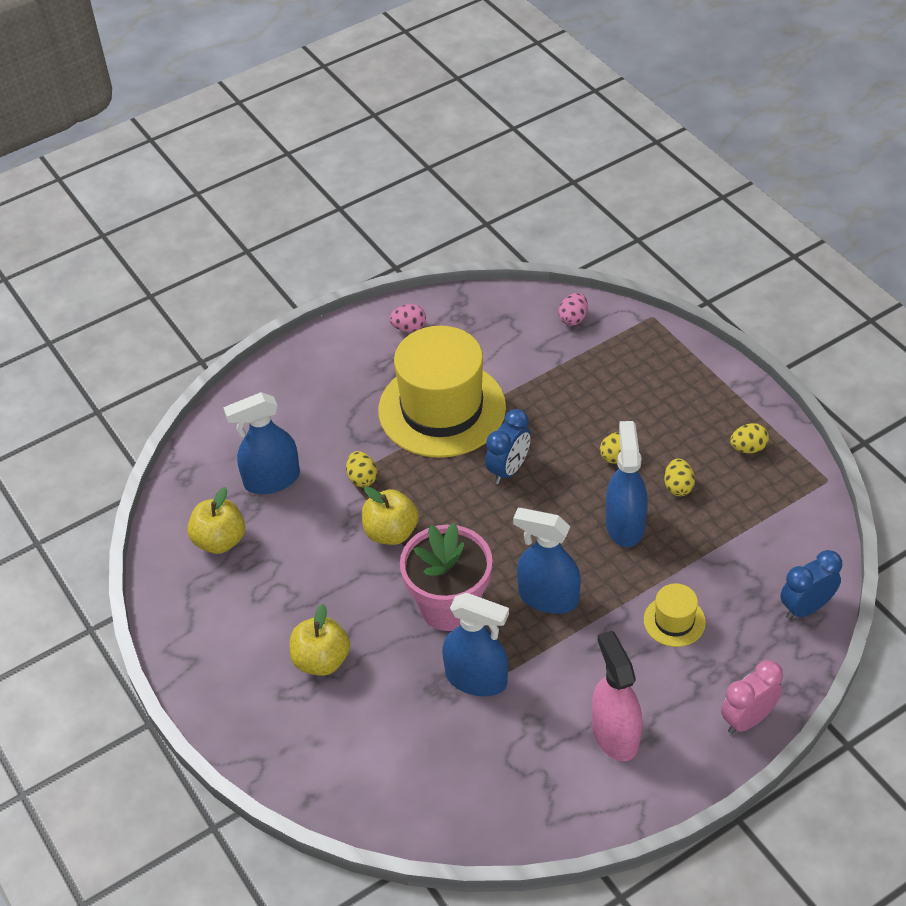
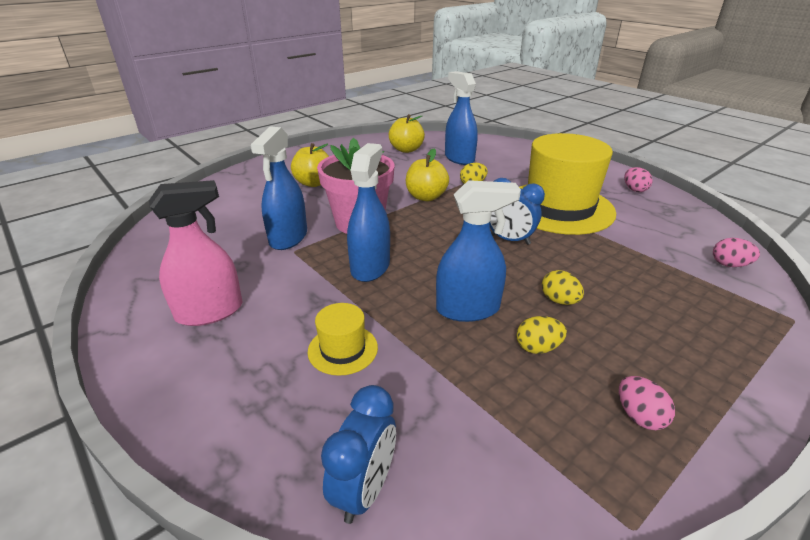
camera: 80 degrees right, 15 degrees down
(748, 448) = (639, 416): yellow egg -> pink egg
(748, 719) = (193, 418): pink clock -> none
(806, 608) = (364, 489): blue clock -> blue clock turned 60 degrees clockwise

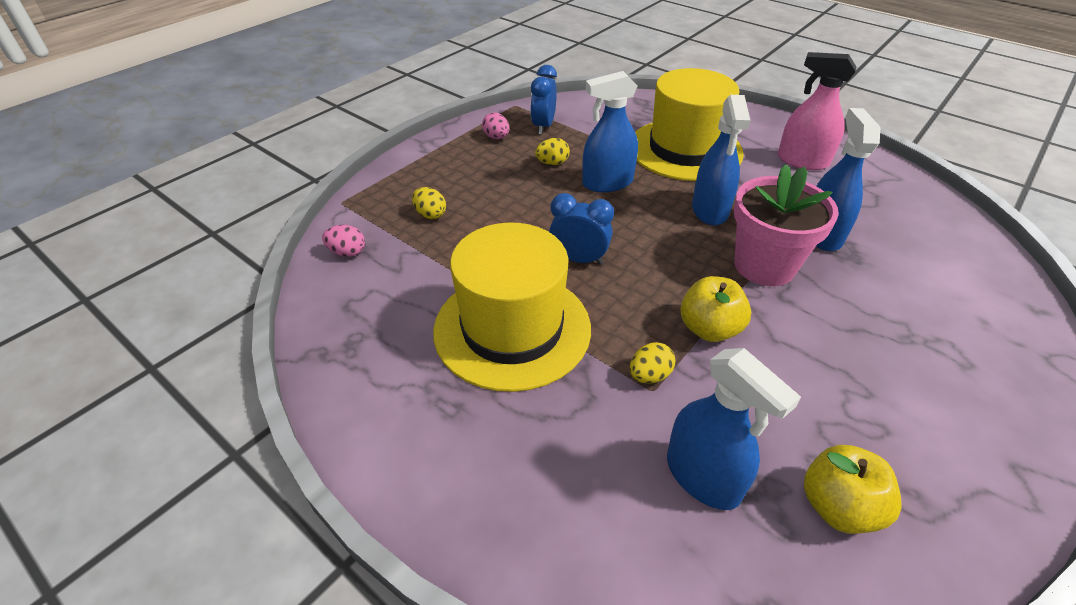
camera: 170 degrees right, 10 degrees up
(210, 312) = (802, 161): pink spray bottle -> pink spray bottle turned 60 degrees clockwise
(314, 183) = (902, 342): yellow apple -> none
(343, 349) = (685, 149): yellow hat -> yellow hat, size x2.33
(364, 489) = (634, 103): blue clock -> blue clock (543, 126)
(559, 301) = (532, 197): yellow egg -> yellow egg (430, 214)
(634, 189) = (374, 396): pink egg -> none

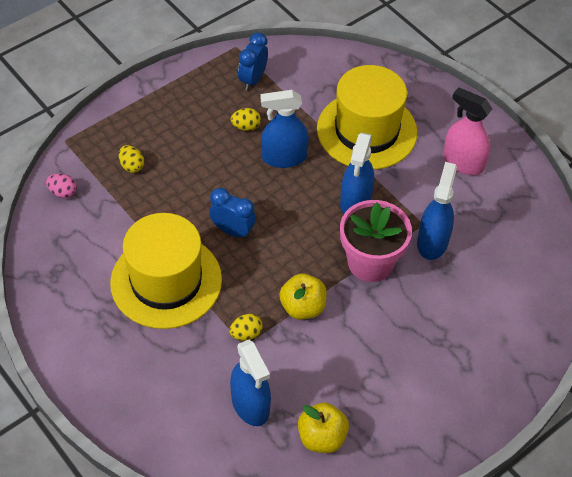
camera: 10 degrees right, 10 degrees up
(496, 137) = (207, 87): pink egg -> none

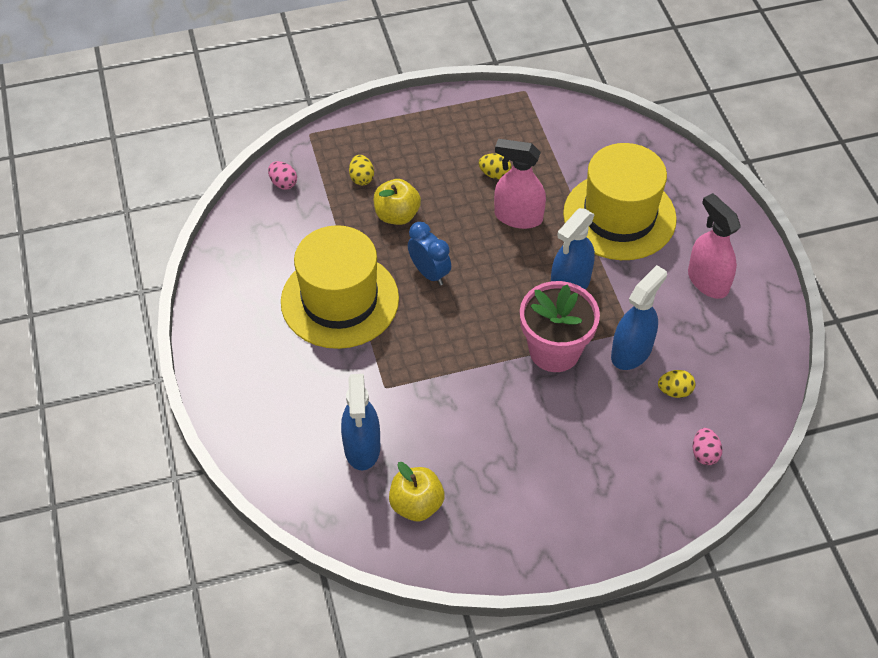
camera: 25 degrees right, 0 degrees up
(246, 334) = (392, 377): yellow egg -> yellow egg (674, 391)
(253, 80) = (525, 129): blue clock -> none
(284, 157) = (518, 217): blue spray bottle -> pink spray bottle
(302, 307) = (462, 371): yellow apple -> yellow apple (397, 215)
(530, 307) = (704, 454): none -> pink egg

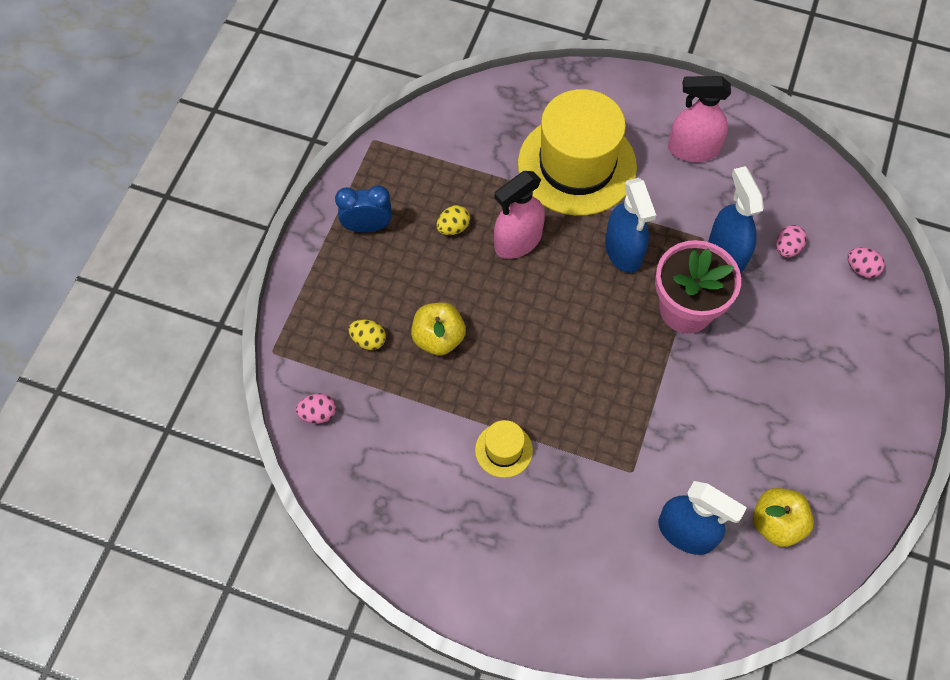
camera: 55 degrees left, 10 degrees up
(340, 300) = (503, 450): yellow hat -> yellow hat, size x0.43
(429, 273) = (528, 354): blue clock -> blue clock (367, 227)
(674, 391) = (787, 248): yellow egg -> pink egg

